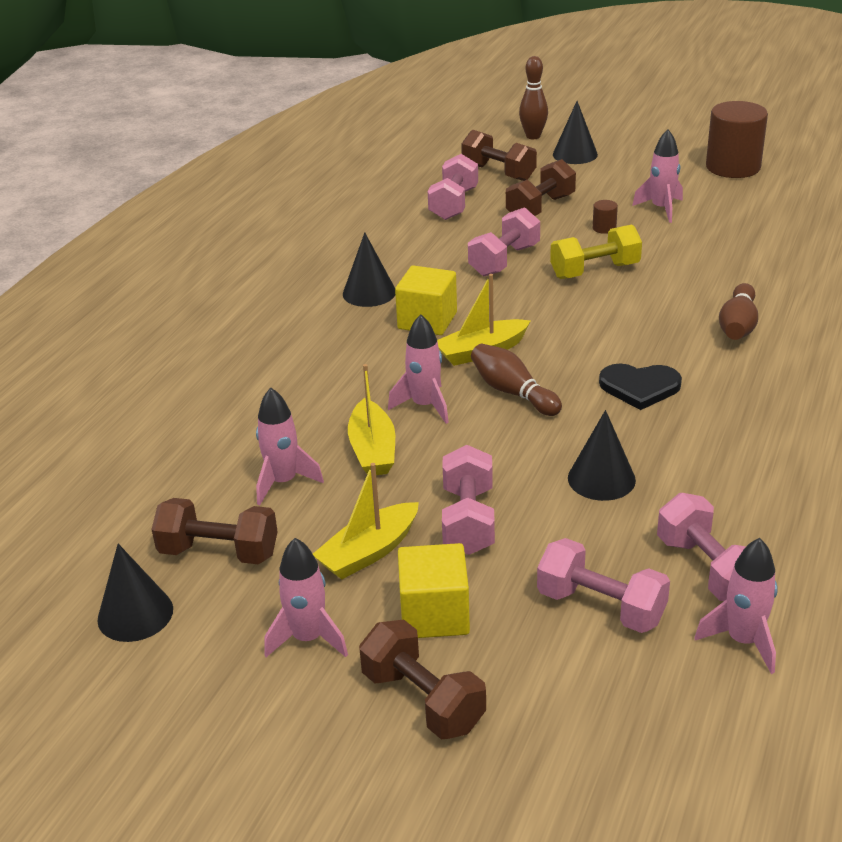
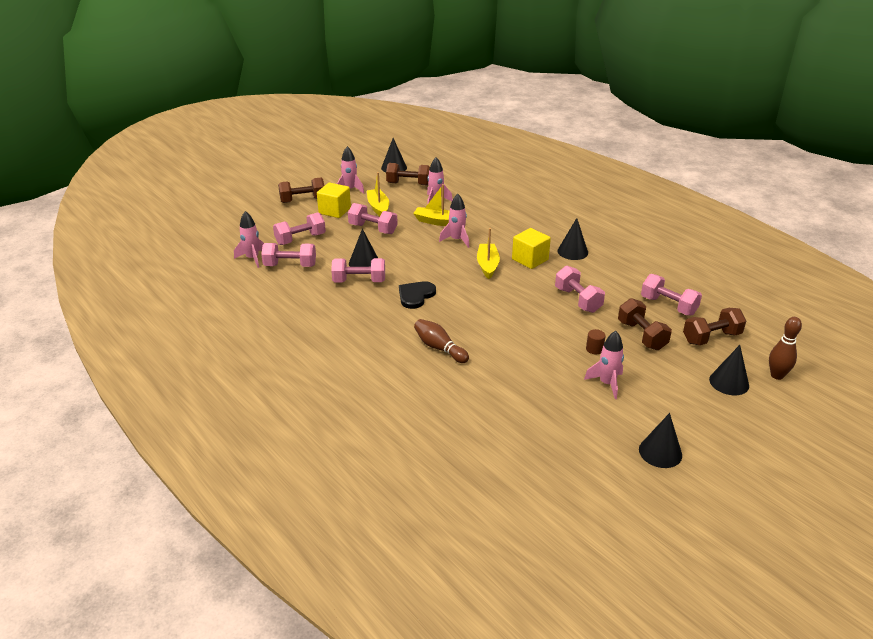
camera: 115 degrees right, 0 degrees up
(219, 552) = (408, 184): brown dumbbell -> brown dumbbell turned 60 degrees clockwise
(512, 392) = (445, 263): brown bowling pin -> none
(595, 271) = (541, 325): yellow dumbbell -> none
(664, 459) = (359, 281): none -> pink dumbbell
(733, 167) = (660, 452): brown cylinder -> black cone

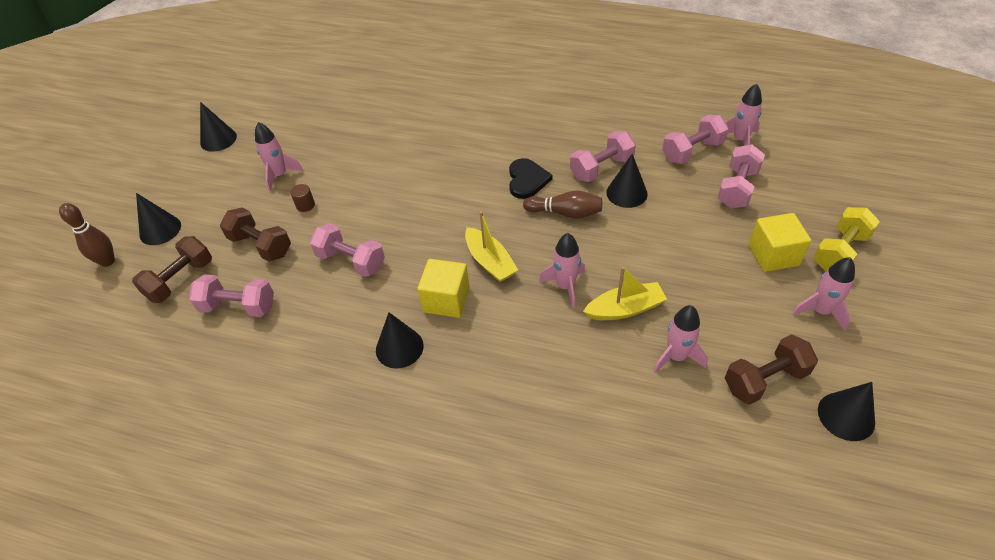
camera: 150 degrees right, 15 degrees up
(303, 200) = (840, 252): brown dumbbell -> yellow dumbbell
(373, 229) = (685, 249): pink dumbbell -> none
(378, 207) = (732, 294): yellow boat -> none
(439, 348) = (451, 139): brown bowling pin -> brown bowling pin (565, 213)

